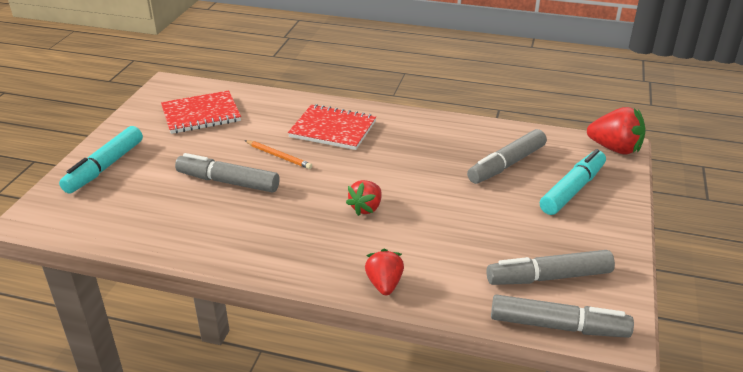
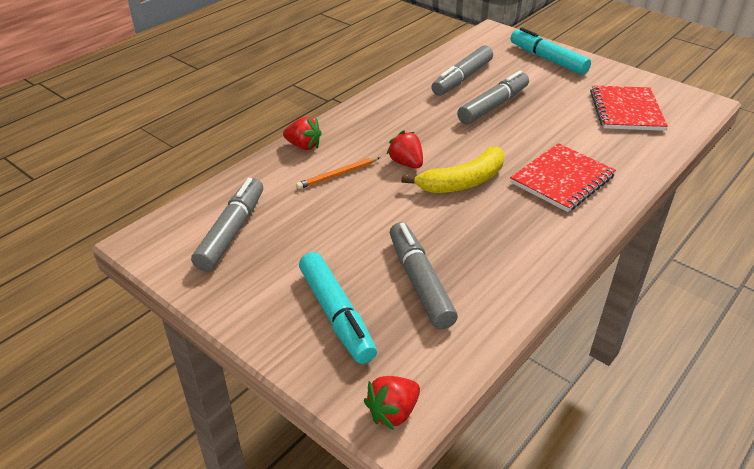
camera: 115 degrees right, 5 degrees up
(278, 156) = (523, 137): orange pencil -> orange pencil (337, 175)
(371, 172) = (462, 181): none -> yellow banana
(558, 326) = (180, 211): grey marker -> grey marker (462, 78)
(615, 149) = (393, 412): red strawberry -> red strawberry, size x0.66

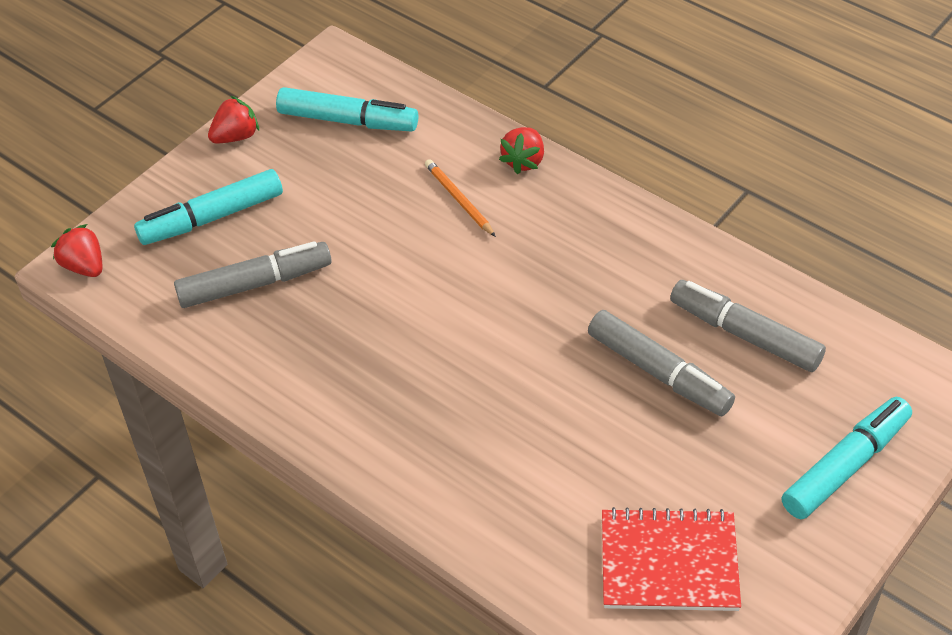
camera: 90 degrees right, 10 degrees up
(231, 231) = (347, 120): grey marker -> turquoise marker
(406, 163) = (489, 267): red strawberry -> red strawberry (236, 136)
(462, 181) = (448, 327): yellow banana -> none
(562, 179) = (457, 442): red notebook -> none

